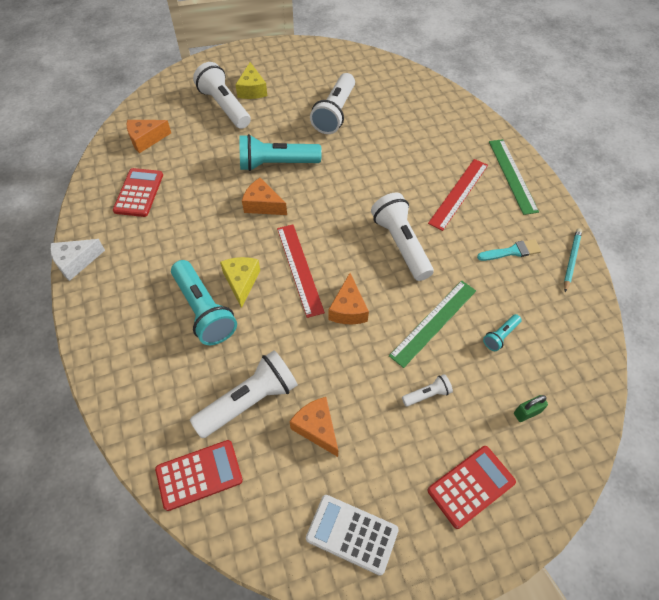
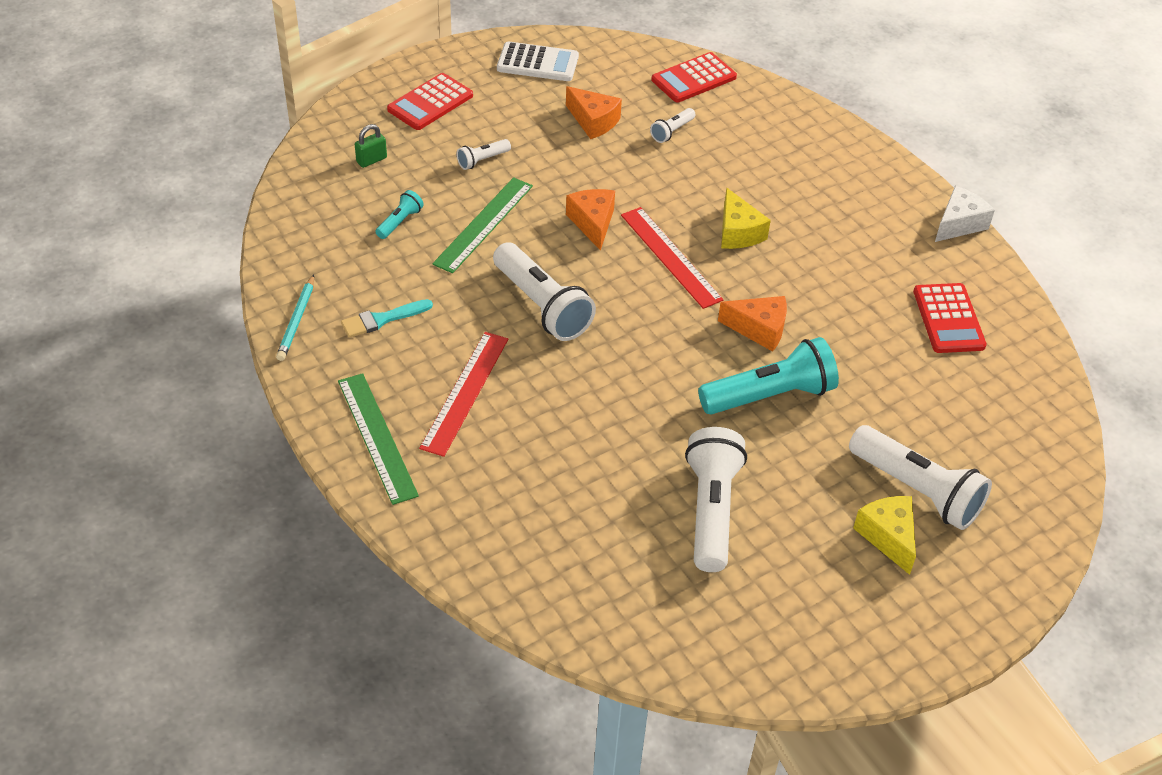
camera: 165 degrees right, 10 degrees down
(146, 140) = (1003, 403): orange cheese -> none
(204, 311) = (766, 198): turquoise flashlight -> none
(250, 401) = (672, 131): white flashlight -> white flashlight, size x0.47

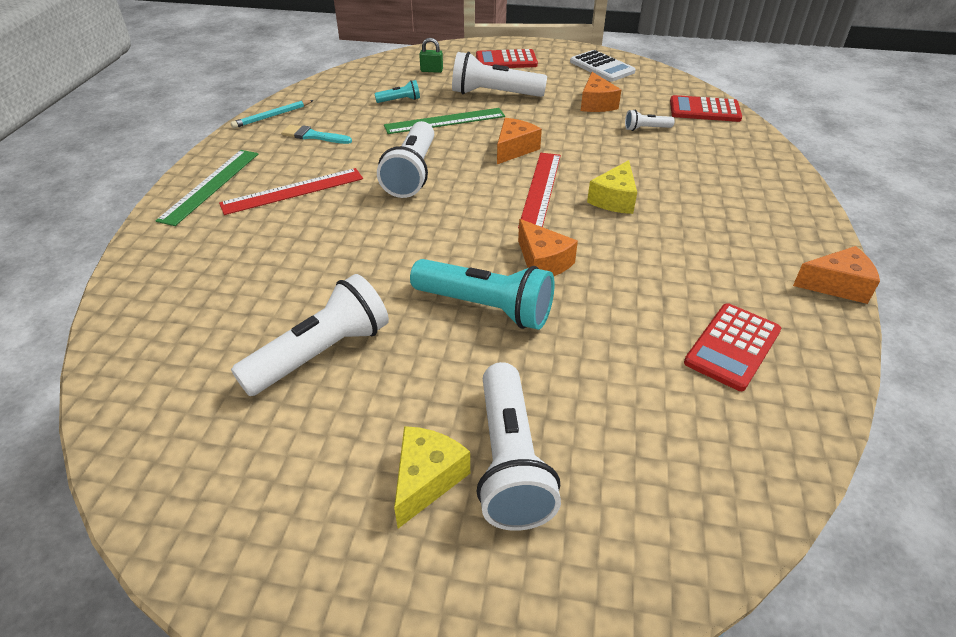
camera: 45 degrees right, 5 degrees down
(482, 160) = (494, 94): white flashlight -> white flashlight, size x2.13
(958, 224) = (836, 285): white cheese -> orange cheese

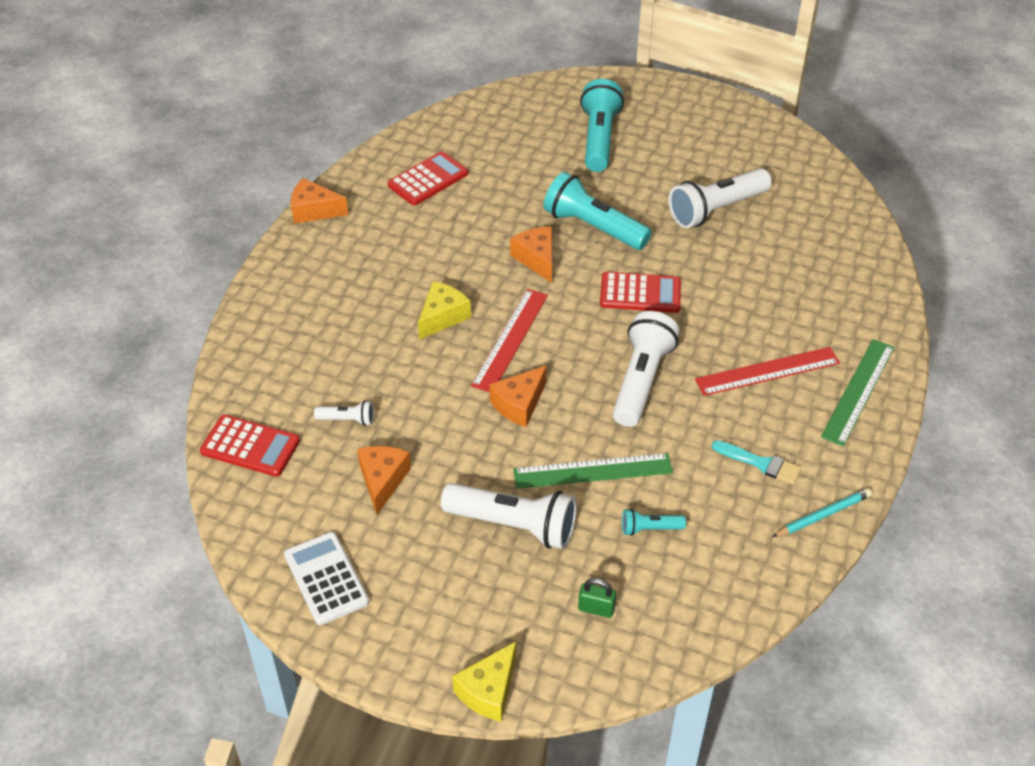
camera: 170 degrees left, 5 degrees up
(426, 479) = (647, 136): yellow cheese -> yellow cheese (488, 691)
(506, 60) = (470, 623): red calculator -> red calculator (640, 293)
(510, 461) = (599, 139): white flashlight -> turquoise flashlight

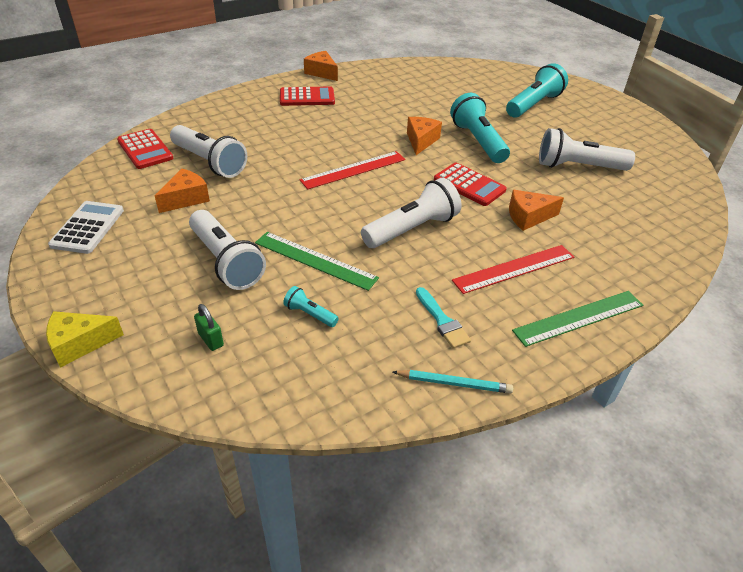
camera: 35 degrees right, 5 degrees down
(347, 420) = (210, 162): white flashlight -> white flashlight, size x2.13
(428, 179) = (402, 83): red calculator -> red calculator (307, 97)
(442, 317) = (327, 142): yellow cheese -> none
(519, 404) = (316, 202): orange cheese -> orange cheese (528, 217)
(767, 371) = (514, 269): red ruler -> red ruler turned 45 degrees counterclockwise

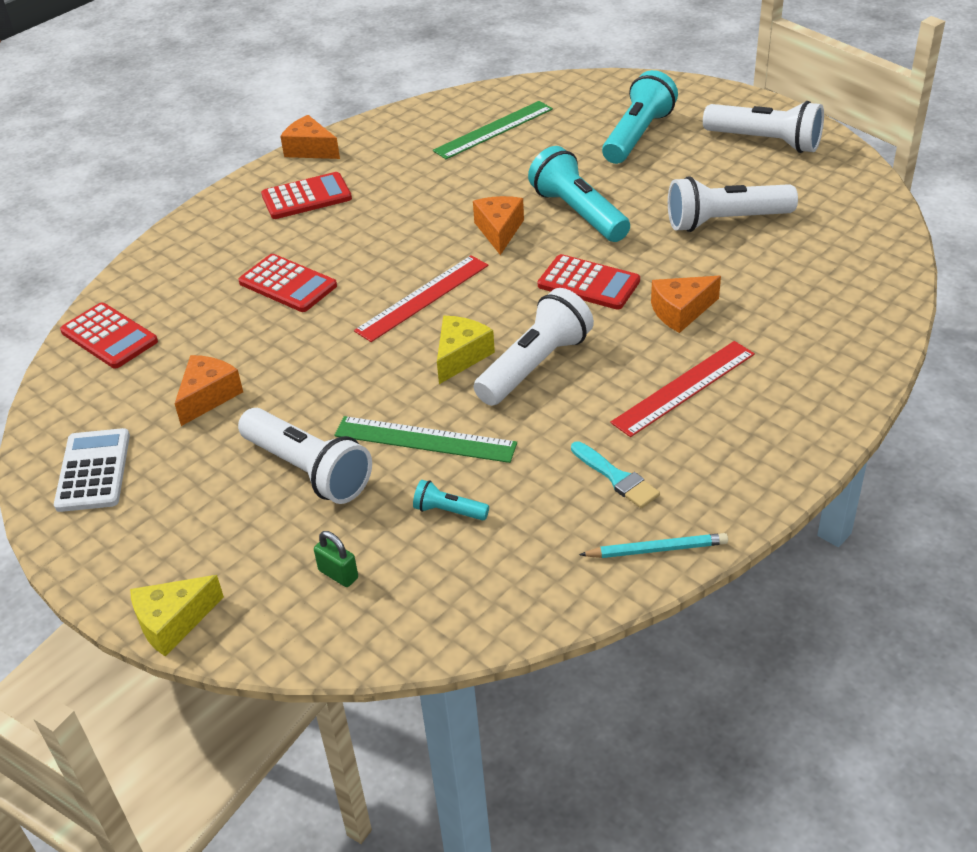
camera: 10 degrees left, 0 degrees up
(210, 162) = (214, 334): white flashlight -> white flashlight (766, 142)
(271, 143) = (288, 284): none -> red calculator
(363, 211) = (461, 356): none -> yellow cheese
(579, 318) = (780, 432): green ruler -> green ruler (493, 130)

